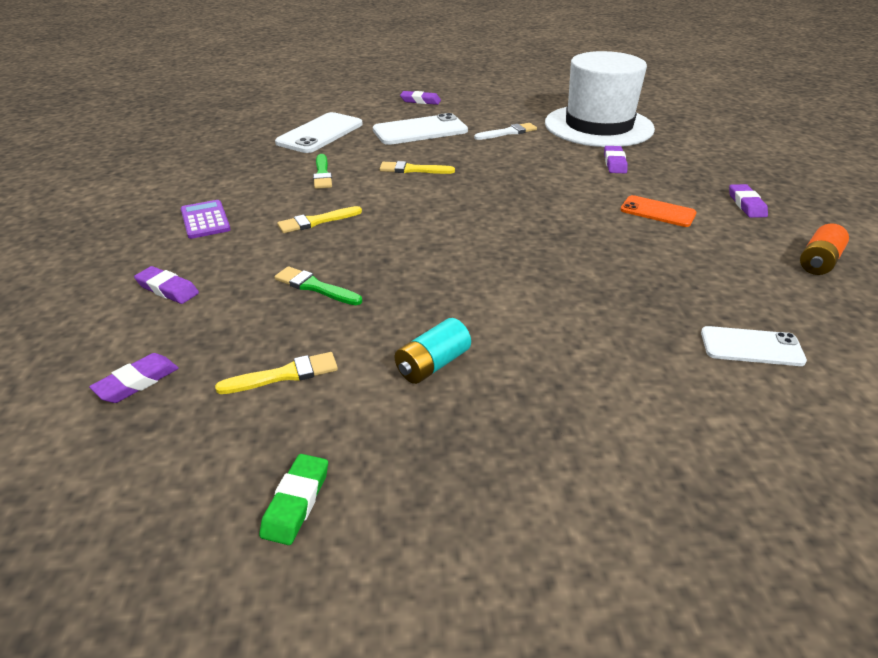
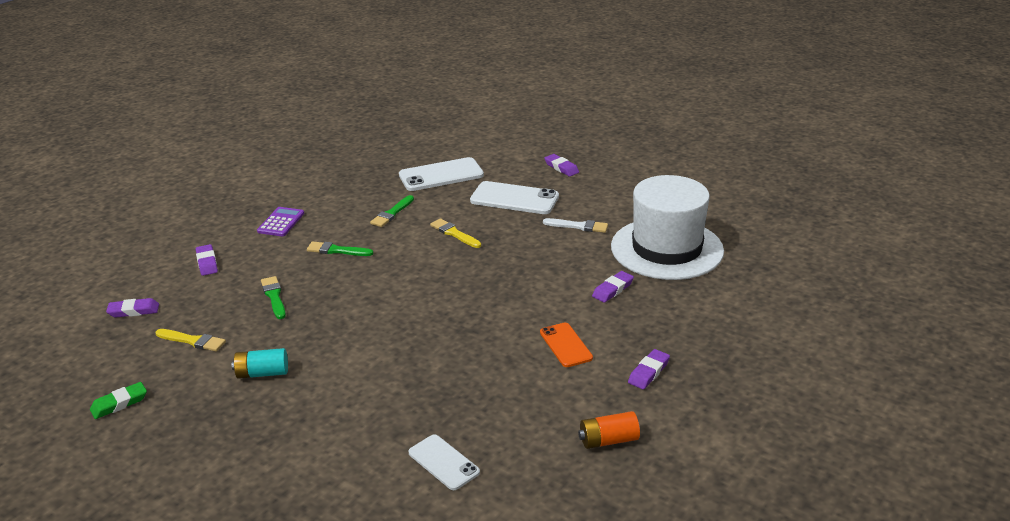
camera: 40 degrees right, 5 degrees down
(316, 221) = (337, 250): yellow brush -> green brush

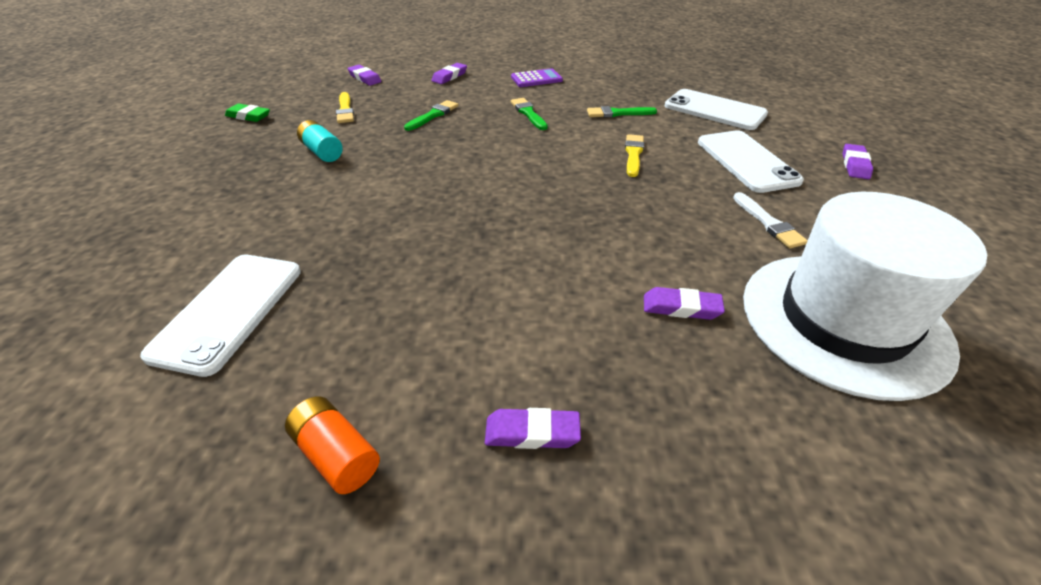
camera: 55 degrees right, 10 degrees up
(443, 462) = (229, 311): white phone -> white phone, size x1.63
(566, 345) = (520, 315): orange phone -> none

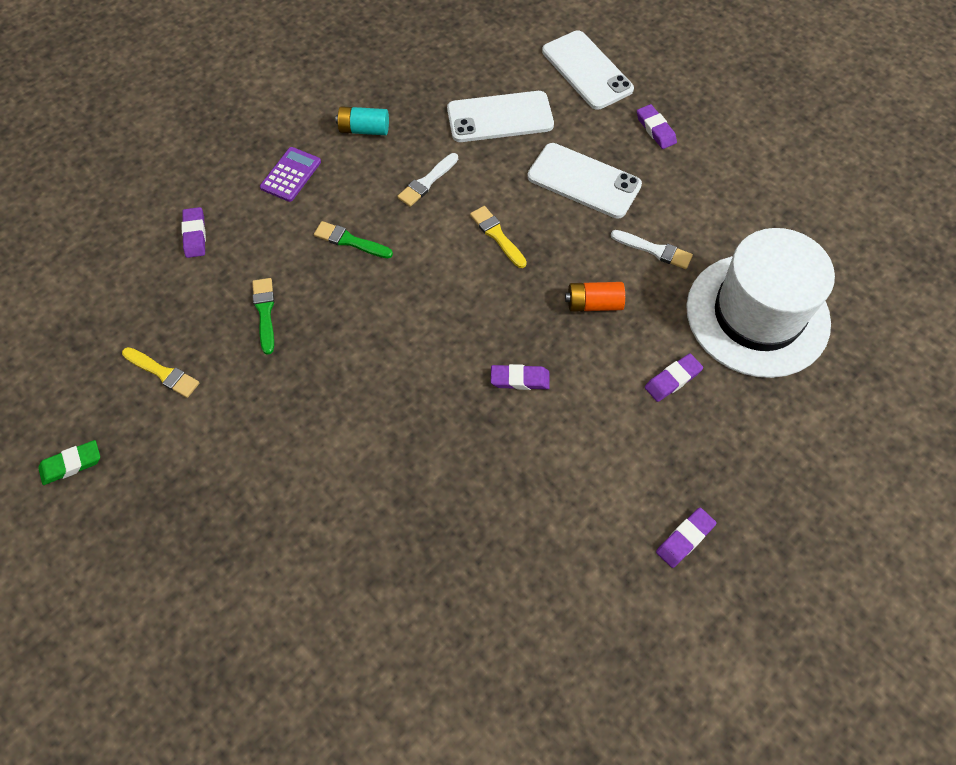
camera: 45 degrees left, 20 degrees up
(229, 311) = (416, 640): white phone -> white phone (587, 70)
(322, 152) = (234, 446): turquoise battery -> turquoise battery (364, 129)
(337, 455) = (612, 646): orange battery -> orange battery (593, 304)
(365, 78) = (102, 306): purple eraser -> purple eraser (520, 379)
(617, 113) = (427, 182): green brush -> white brush

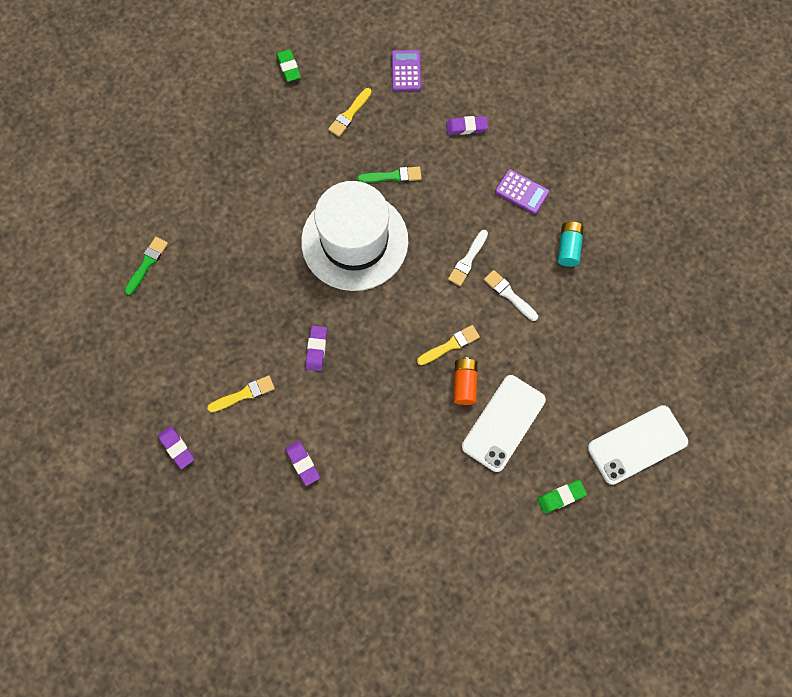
camera: 95 degrees right, 10 degrees up
(99, 309) = (406, 71): none -> purple calculator
(350, 241) = (453, 234): green brush -> green brush (147, 264)
(500, 117) = (579, 359): white phone -> none
(593, 304) = (377, 413): orange battery -> orange battery (464, 384)
(594, 461) = (244, 394): none -> yellow brush
(654, 250) = (426, 471): white brush -> white brush (467, 260)
(655, 129) = (561, 497): purple eraser -> green eraser
(757, 315) = (354, 545): white hat -> white hat (354, 241)

